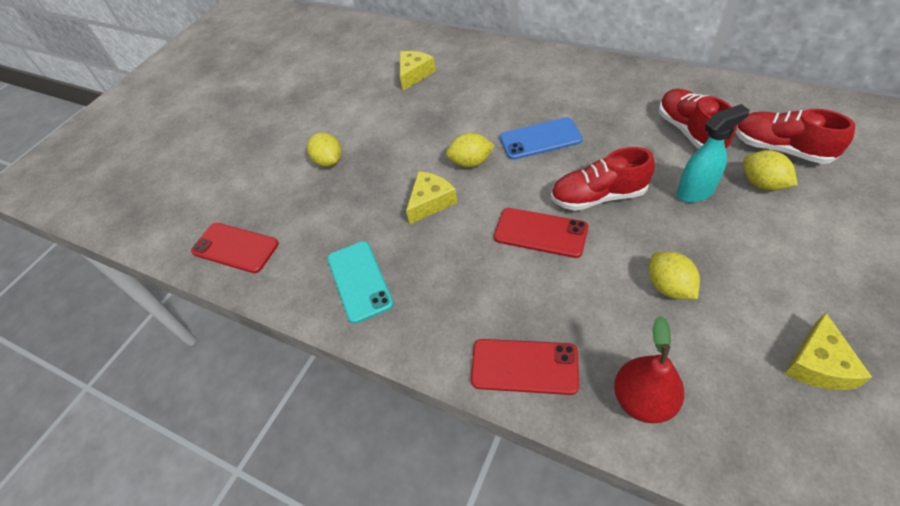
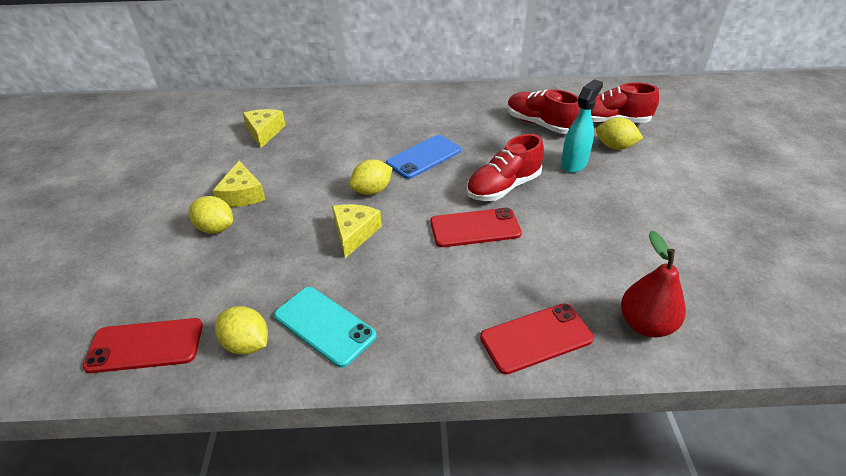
camera: 35 degrees left, 10 degrees down
(669, 287) = (603, 235): yellow lemon -> yellow lemon (247, 344)
(818, 364) = (736, 252): yellow cheese -> yellow cheese (242, 194)

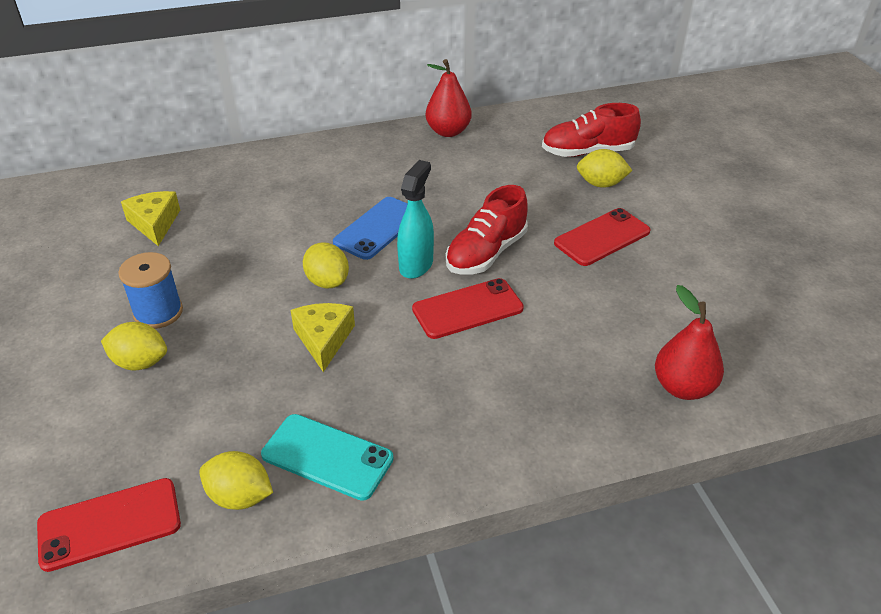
camera: 15 degrees left, 0 degrees up
(242, 194) = (158, 312): yellow cheese -> blue spool
(372, 190) = (327, 281): yellow lemon -> yellow lemon turned 75 degrees counterclockwise
(501, 94) = (448, 131): none -> red pear
(536, 338) = (572, 424): red phone -> red phone (602, 237)
(540, 124) = (507, 166): red shoe -> none
(574, 164) = (560, 212): turquoise spray bottle -> turquoise spray bottle (416, 265)

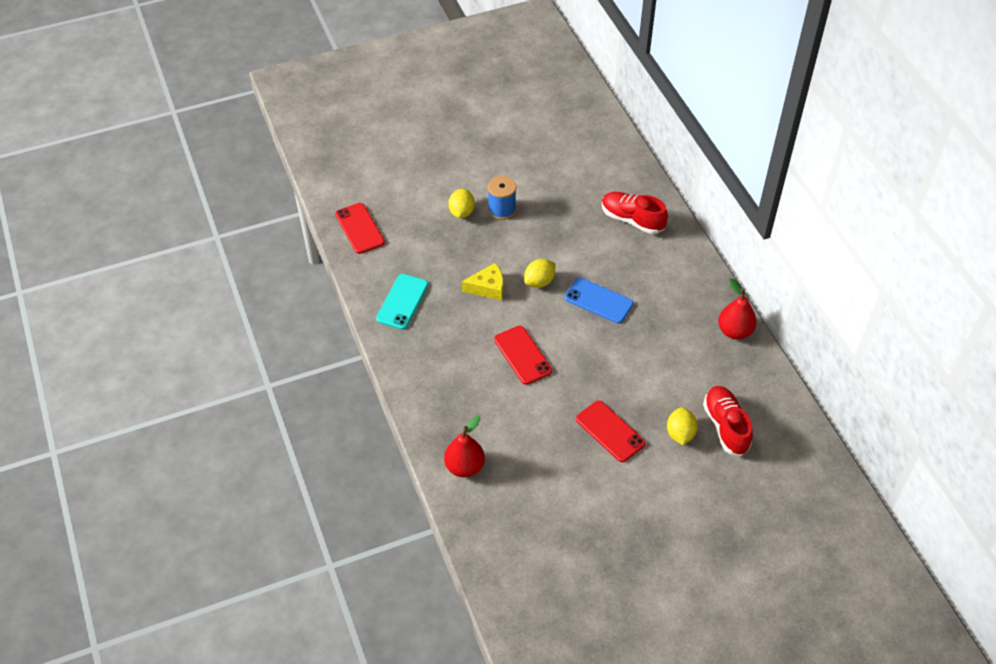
camera: 85 degrees right, 10 degrees up
(154, 223) = (584, 187): yellow cheese -> none
(240, 496) = (376, 272): yellow lemon -> none
(416, 265) = (562, 325): turquoise spray bottle -> none
(486, 253) = (581, 362): red shoe -> red shoe (632, 220)

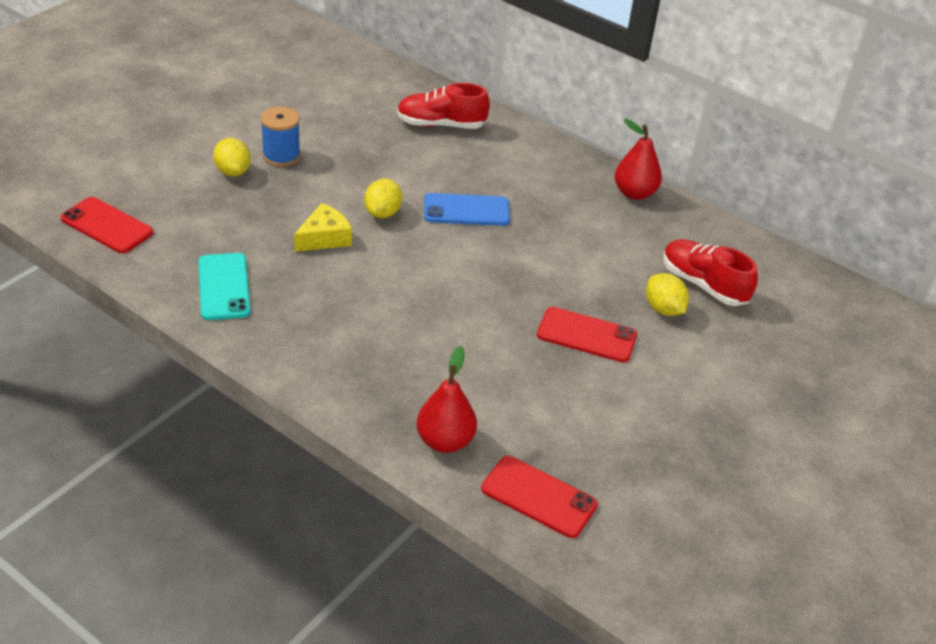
camera: 35 degrees left, 10 degrees down
(522, 355) = (422, 293): red phone -> red phone (538, 497)

